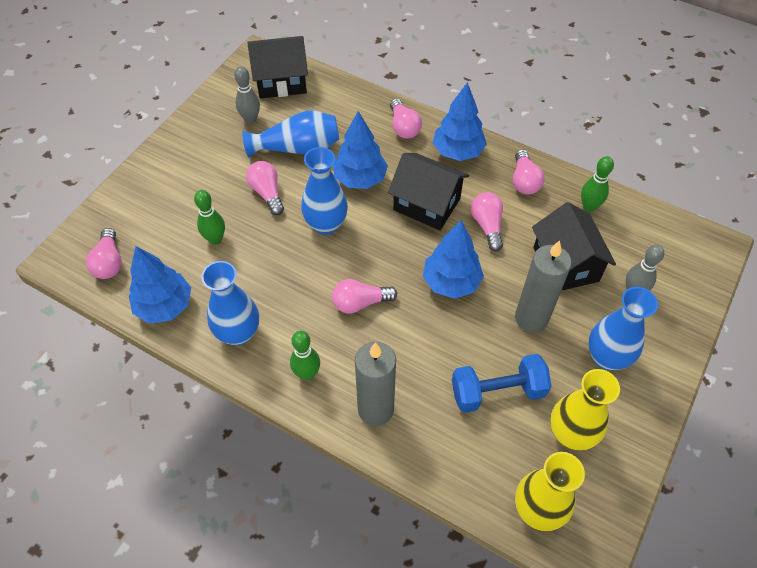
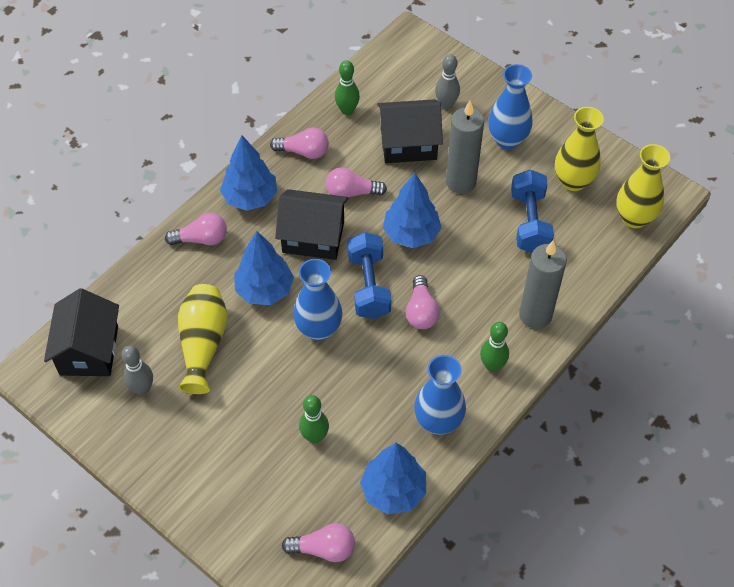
camera: 80 degrees left, 0 degrees up
(267, 193) = (262, 380): pink light bulb -> none
(297, 148) = (203, 344): blue vase -> yellow vase
(381, 255) = (368, 286): none -> blue dumbbell
(427, 204) = (313, 237): black house -> black house turned 60 degrees clockwise

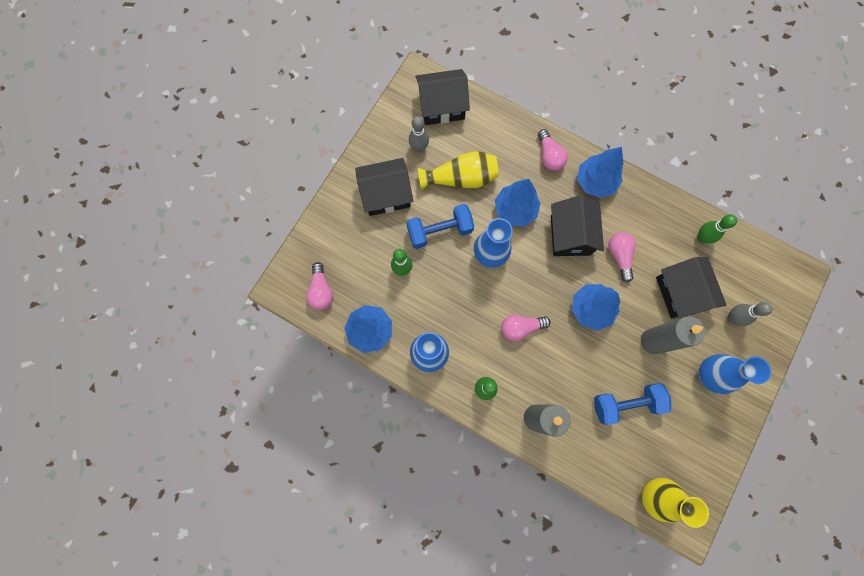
camera: 80 degrees right, 20 degrees up
(201, 441) = (386, 194): none -> black house
(304, 152) = (650, 212): pink light bulb -> none
(368, 286) = (535, 284): blue dumbbell -> blue dumbbell (439, 231)
(573, 181) = (679, 437): yellow vase -> none

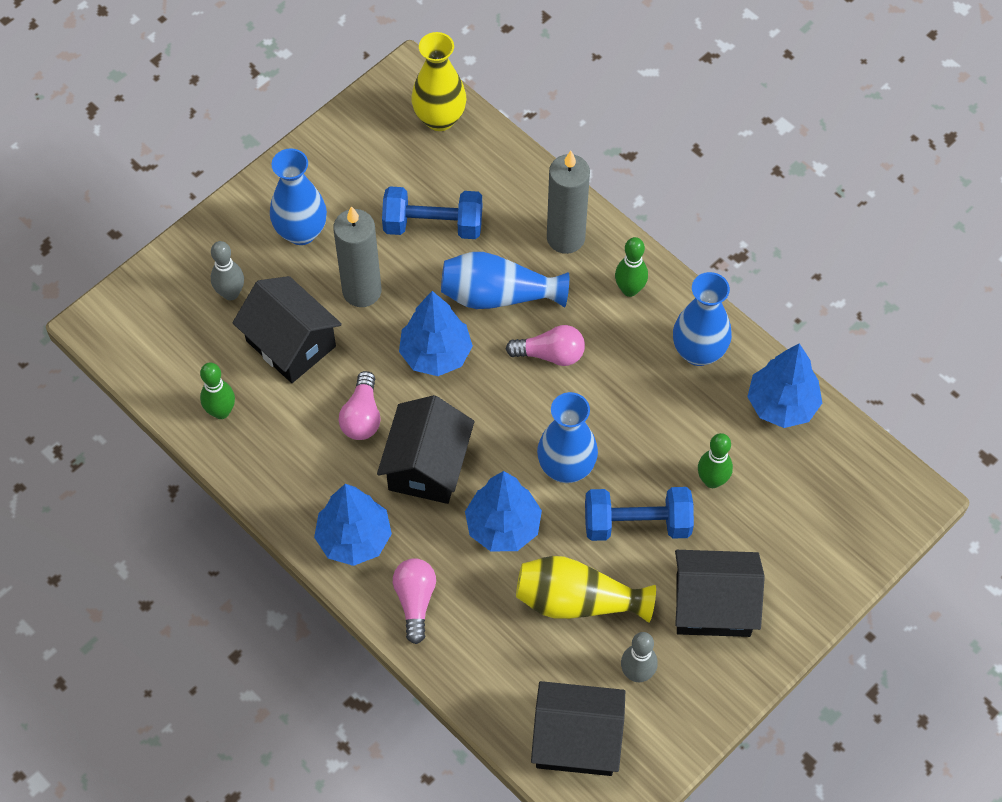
camera: 165 degrees left, 15 degrees down
(321, 291) = (849, 479): pink light bulb -> none
(566, 361) = (498, 295): none -> blue vase
(681, 292) = (291, 343): black house -> black house turned 45 degrees counterclockwise

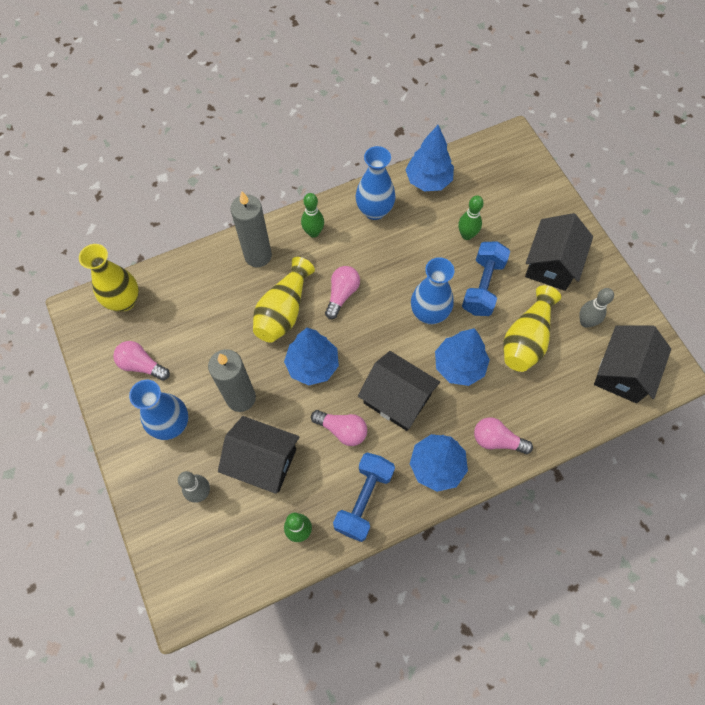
camera: 70 degrees left, 5 degrees up
(291, 343) = (263, 461): black house -> black house turned 45 degrees clockwise
(363, 171) = (142, 365): none -> pink light bulb
(433, 225) = (209, 333): blue dumbbell -> blue dumbbell (363, 500)
(498, 295) = (283, 311): blue vase -> yellow vase

